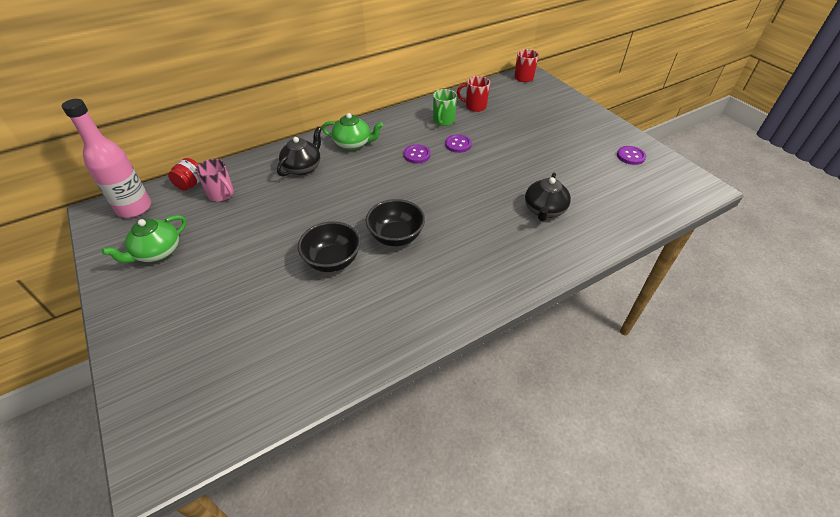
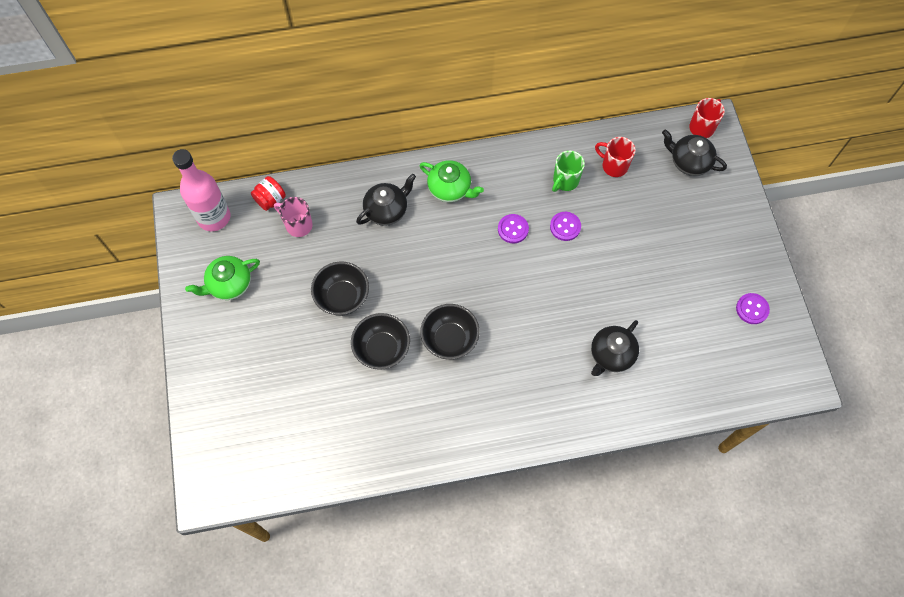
camera: 20 degrees right, 20 degrees up
(222, 194) = (298, 225): pink mug -> pink mug turned 150 degrees clockwise
(280, 233) = (342, 297): none -> black bowl
(527, 94) = (689, 162): none -> black teapot

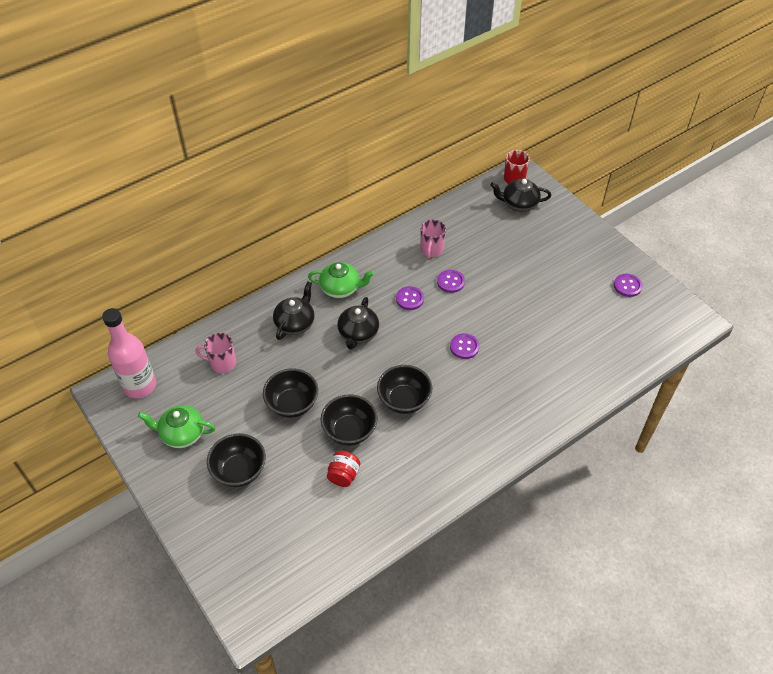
camera: 25 degrees left, 15 degrees down
(229, 284) = (182, 434): green teapot -> green teapot turned 60 degrees clockwise
(263, 345) = (239, 471): none -> black bowl
(270, 200) = (186, 353): red jar -> red jar (343, 475)
(539, 307) = (464, 347): none -> purple button
(565, 181) = (431, 250): green mug -> pink mug
(611, 355) = (542, 359): black teapot -> black teapot (358, 334)
(613, 166) = (463, 226): red mug -> none

